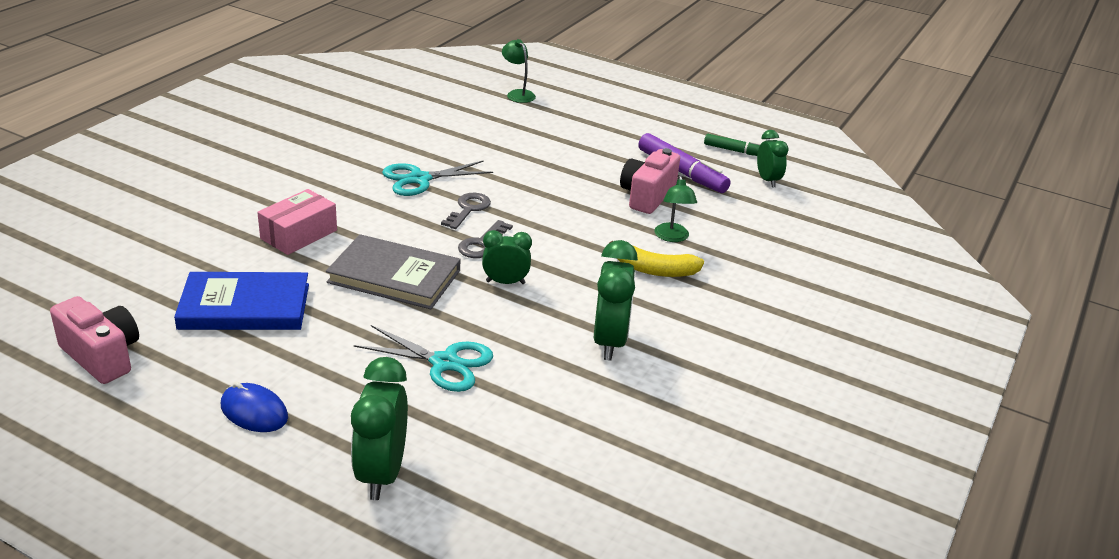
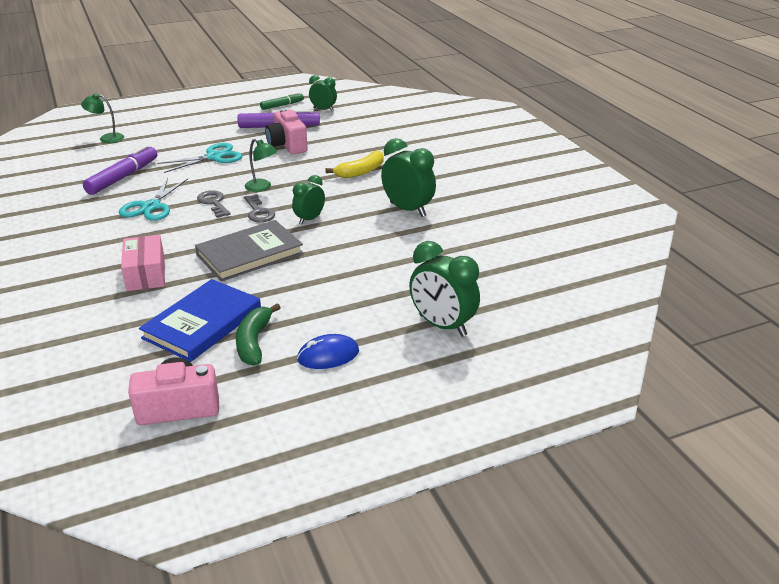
camera: 50 degrees left, 0 degrees up
(239, 352) = (254, 342): none -> green banana
(444, 363) = (362, 268): turquoise scissors -> turquoise scissors (214, 157)
(455, 138) = (123, 177): none -> purple marker
(672, 237) = (337, 155): green lamp -> green lamp (262, 187)

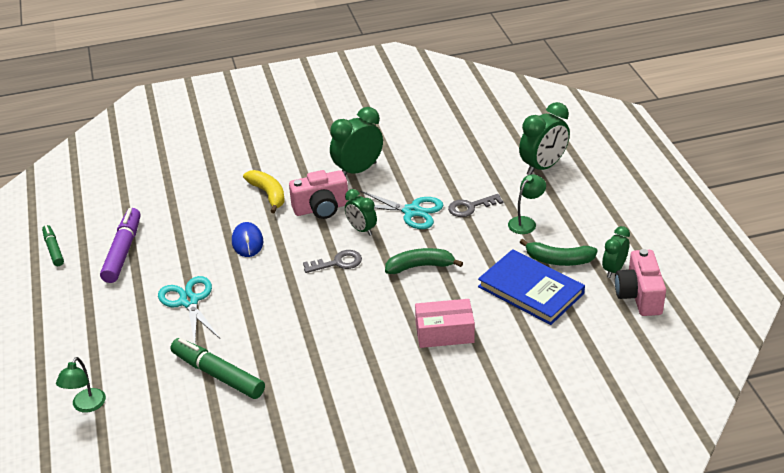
camera: 80 degrees left, 5 degrees up
(123, 177) = (218, 375): purple marker -> green marker
(151, 206) = (303, 343): turquoise scissors -> turquoise scissors (412, 211)
(213, 203) = (308, 295): grey key -> grey key (470, 207)
(250, 254) = (420, 266): grey book -> green banana
(262, 187) = (282, 261): green lamp -> green lamp (526, 222)
(287, 145) = (181, 244): pink camera -> pink camera (321, 208)
(323, 109) = (86, 216): green clock -> green clock (614, 269)
(328, 355) = (578, 222): blue mouse -> blue mouse (247, 242)

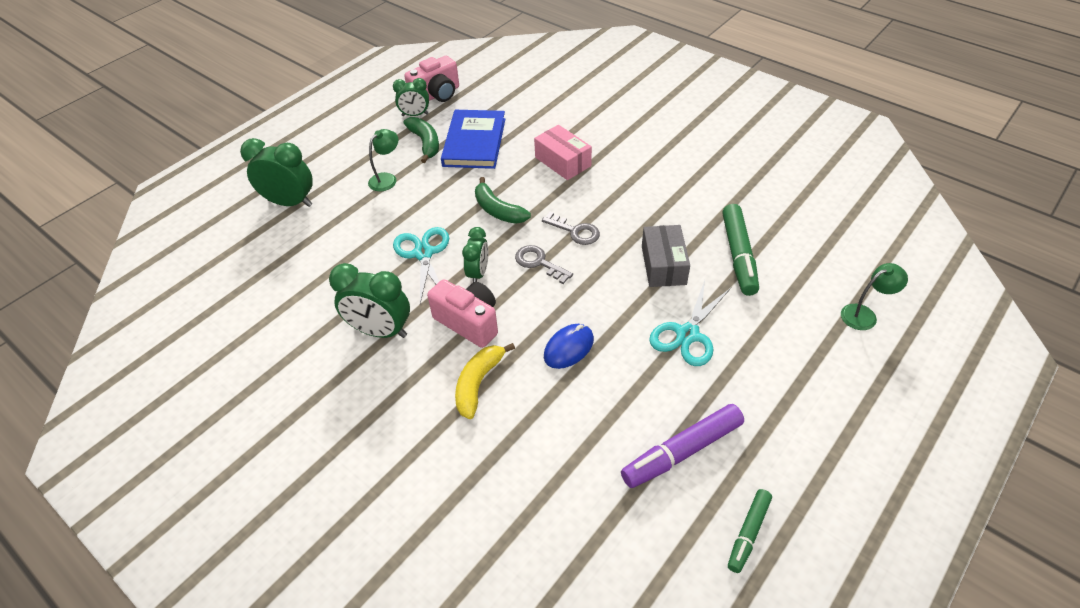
camera: 125 degrees left, 10 degrees up
(259, 326) = (663, 265): none -> grey box
(470, 207) = (388, 219): grey key -> grey key (575, 231)
(526, 222) = (387, 179): green lamp -> green lamp turned 120 degrees clockwise

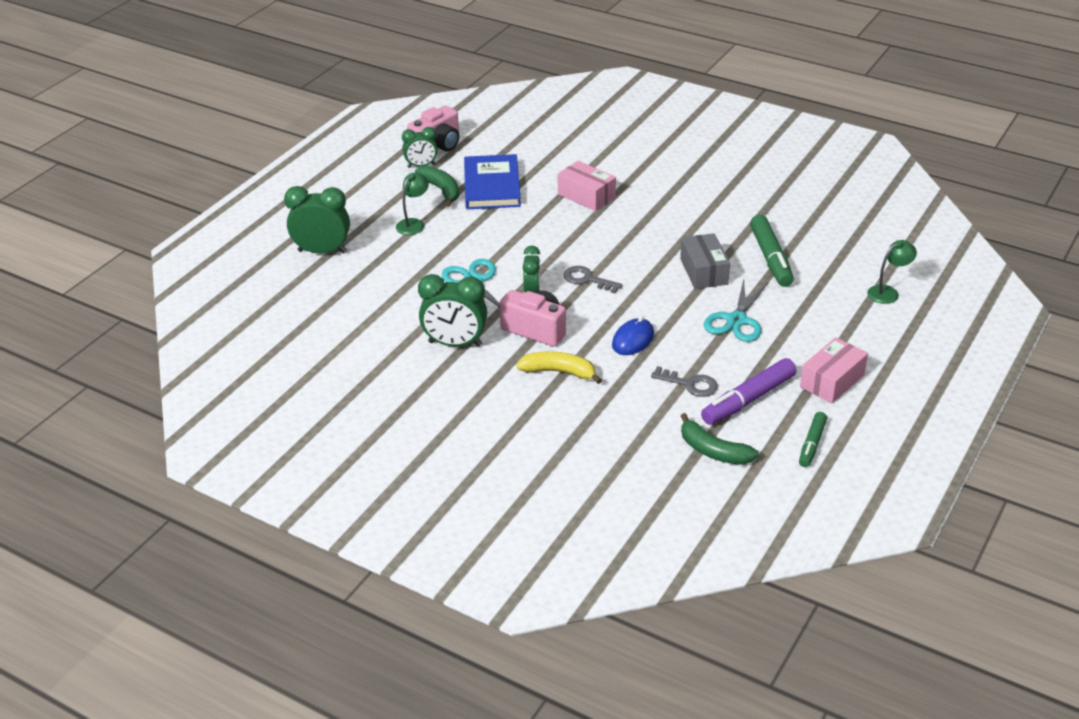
camera: 10 degrees left, 10 degrees down
(478, 383) = (559, 372): yellow banana -> yellow banana turned 90 degrees clockwise
(498, 210) = (534, 241): green banana -> green banana (713, 451)
(575, 231) = (614, 252): grey key -> grey key (690, 384)
(785, 436) = (832, 381): none -> pink box

